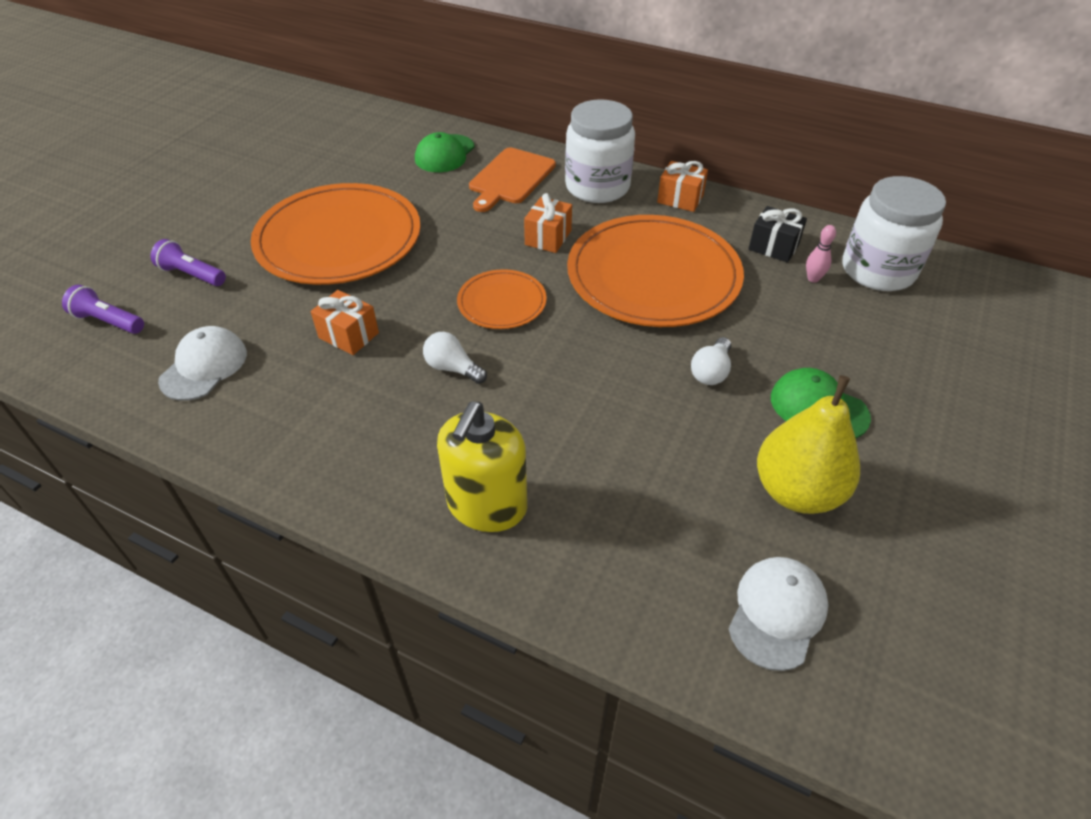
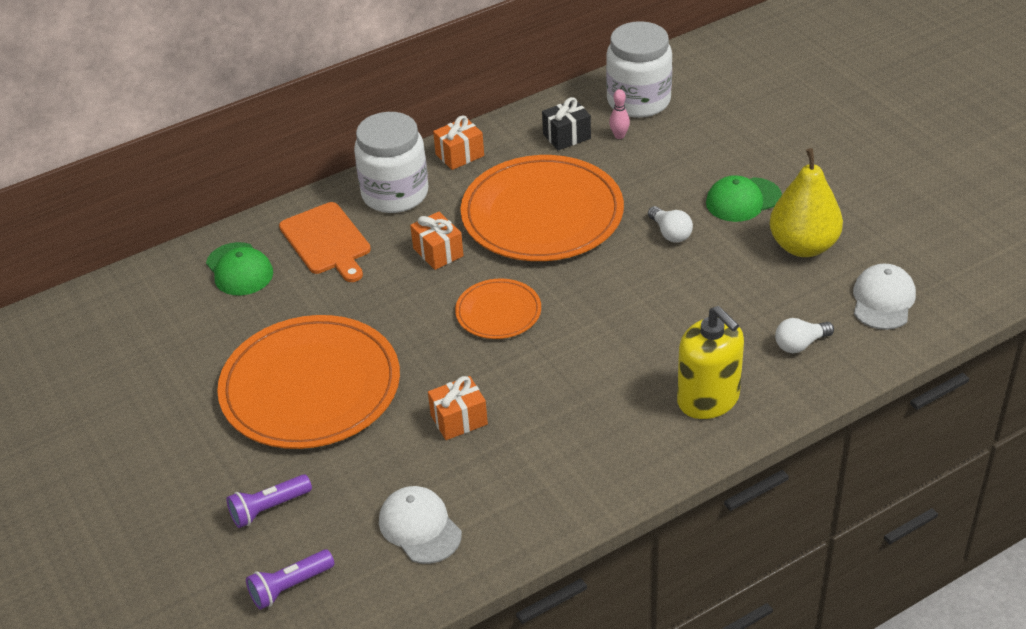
camera: 55 degrees left, 5 degrees down
(452, 368) = (553, 369): white light bulb -> white light bulb (800, 344)
(777, 613) = (883, 300): white cap -> white cap turned 45 degrees clockwise

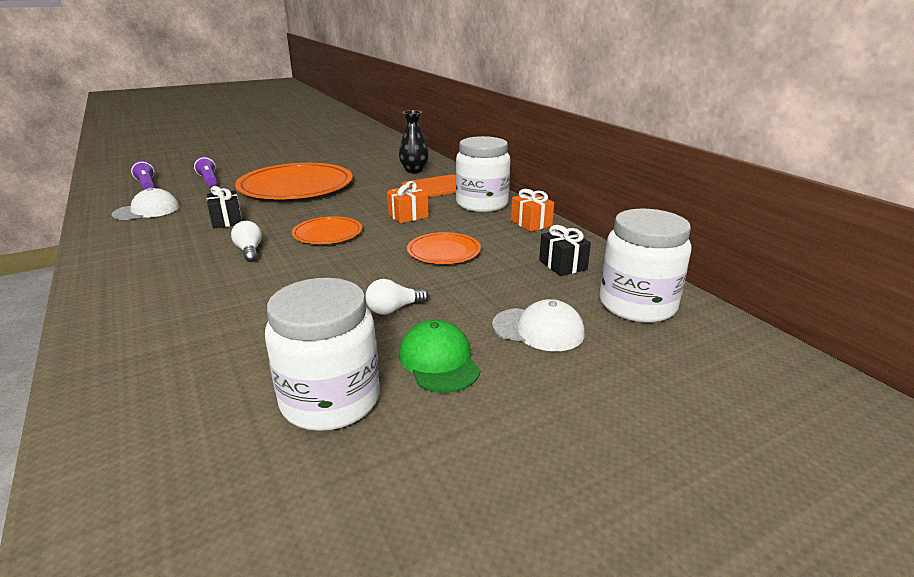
camera: 90 degrees right, 15 degrees down
(239, 269) = (414, 170): green cap -> black vase
(459, 420) = (227, 221): orange gift -> black gift
(542, 214) = (444, 251): orange plate -> orange plate, size x0.50
(619, 136) = (567, 291): pink bowling pin -> none
(708, 399) = (143, 313): yellow soap dispenser -> none
(800, 344) = (161, 376): white light bulb -> white light bulb (249, 251)
(803, 246) = (330, 400): yellow pear -> white jar
(883, 300) = (177, 464): white cap -> white cap (538, 329)

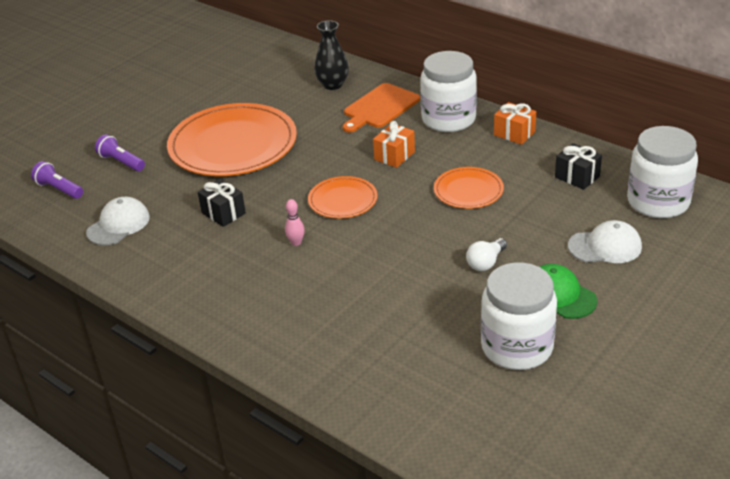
camera: 20 degrees left, 10 degrees up
(249, 251) = (296, 243): white light bulb -> pink bowling pin

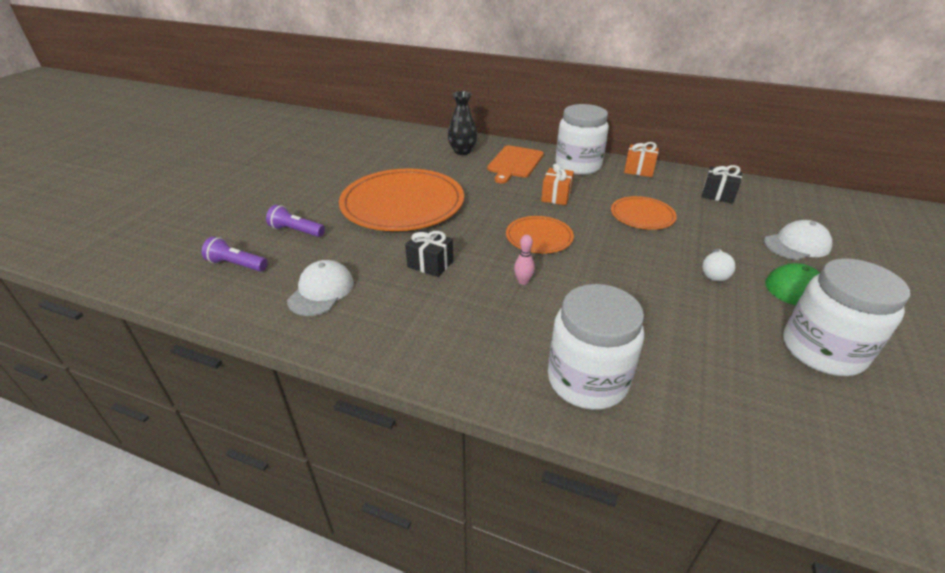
camera: 20 degrees left, 0 degrees up
(658, 202) = (797, 205): white jar -> white jar (587, 380)

